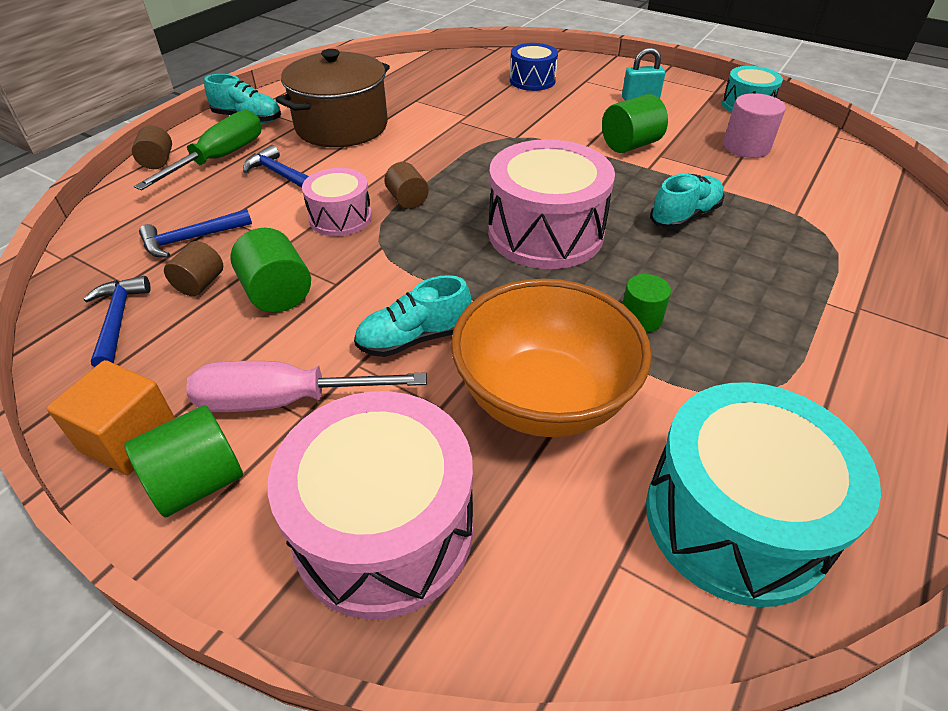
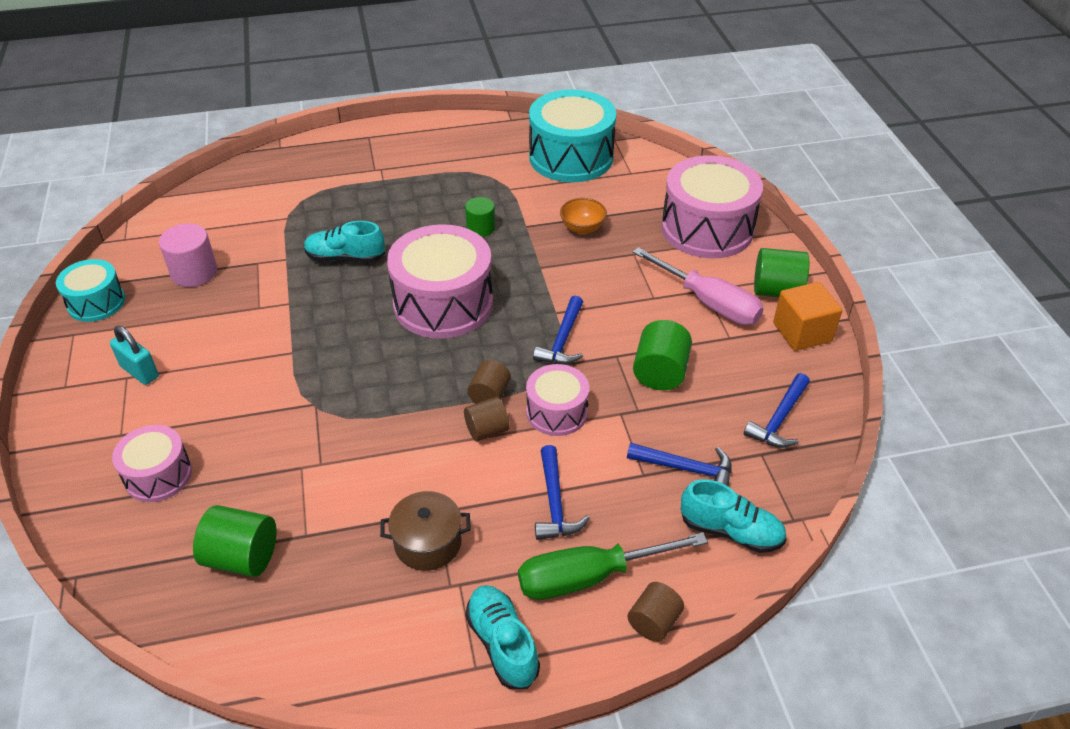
camera: 135 degrees left, 0 degrees up
(200, 284) = (706, 415): brown cylinder -> brown cylinder (487, 430)
(341, 126) = (428, 543): brown pot -> brown pot, size x0.54
(401, 267) = (563, 340): none -> blue hammer
(414, 338) = (608, 291): turquoise shoe -> turquoise shoe (730, 531)
(532, 80) = (158, 475): blue drum -> pink drum
(543, 398) = (582, 228): orange bowl -> orange bowl, size x0.42
(630, 145) = (256, 330): green cylinder -> green cylinder (242, 557)

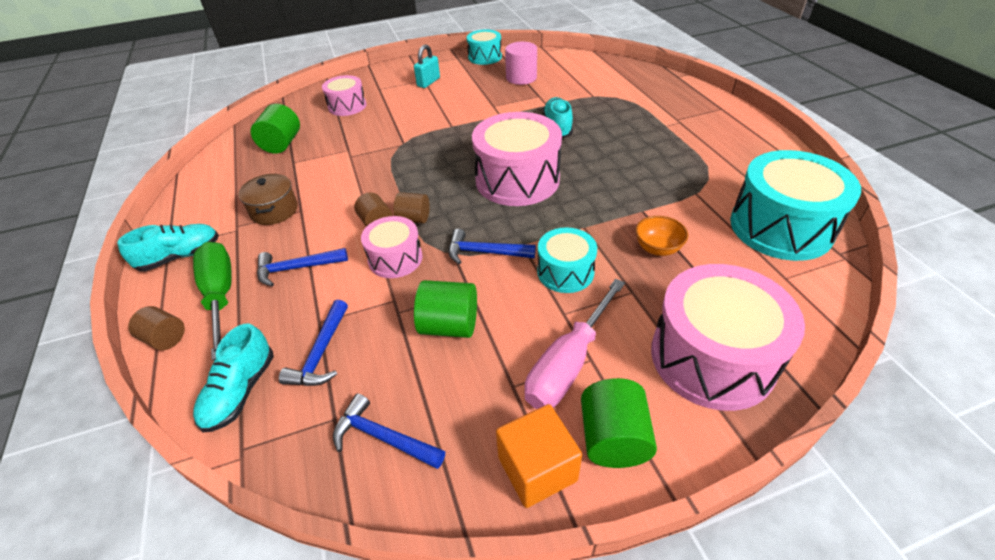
camera: 85 degrees right, 0 degrees up
(480, 228) = (625, 184): green cylinder -> none
(602, 288) = (565, 272): none -> turquoise drum

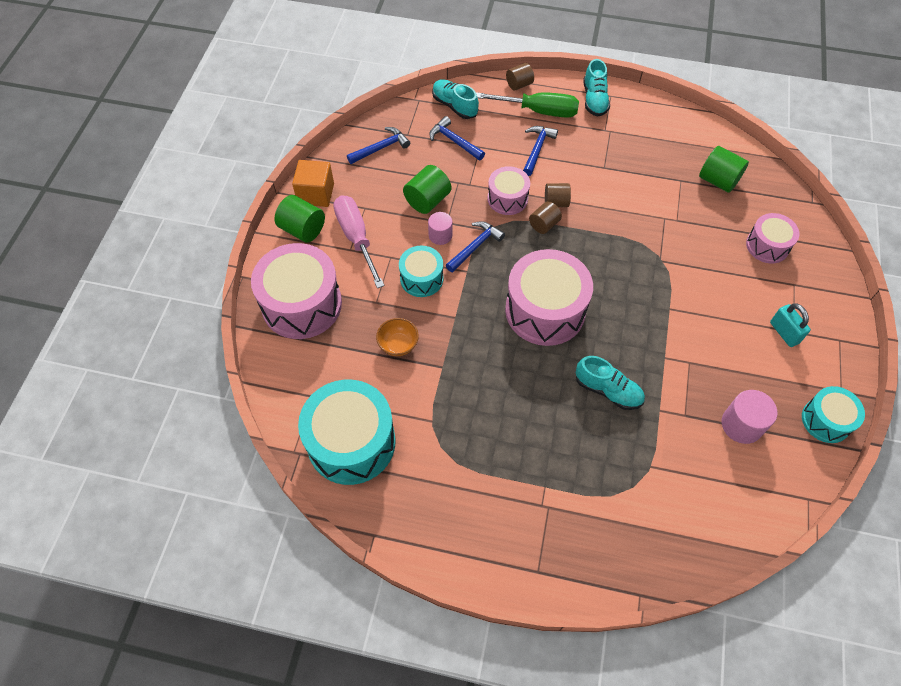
camera: 120 degrees right, 15 degrees up
(274, 210) = (614, 153): brown pot -> none
(493, 287) = (440, 235): none -> pink cylinder

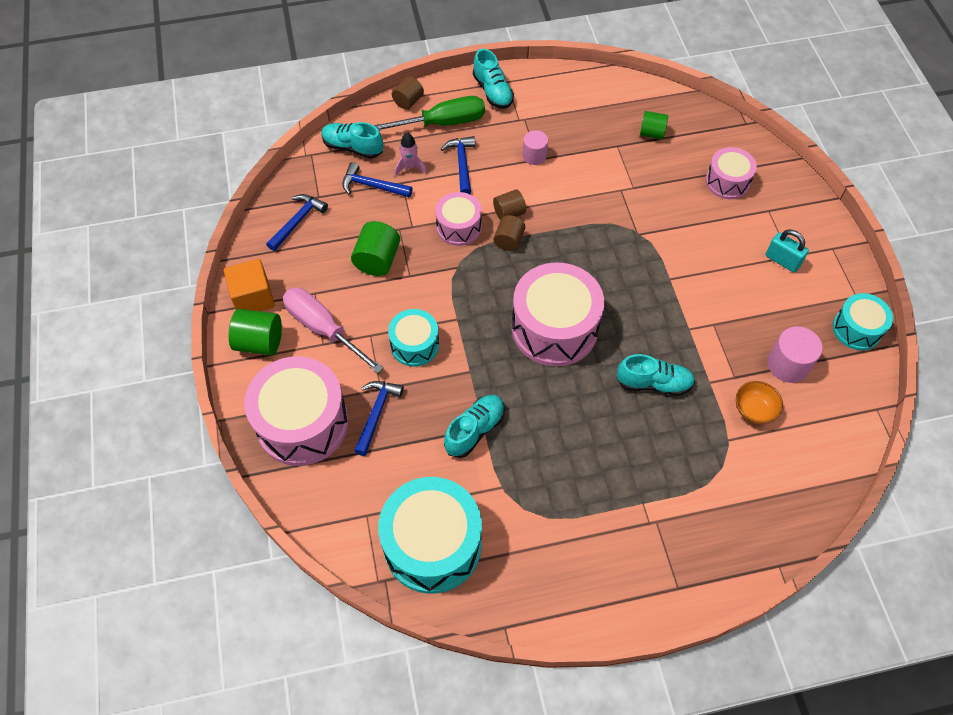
camera: 25 degrees left, 0 degrees up
(398, 345) = (427, 424): orange bowl -> orange bowl (753, 410)
(434, 366) = (474, 430): none -> turquoise shoe
(440, 235) = (410, 292): pink cylinder -> pink cylinder (534, 155)
(475, 247) = (452, 290): blue hammer -> blue hammer (376, 413)
(492, 137) = (410, 167): none -> pink rocket
(718, 180) = (651, 133): green cylinder -> green cylinder, size x0.66

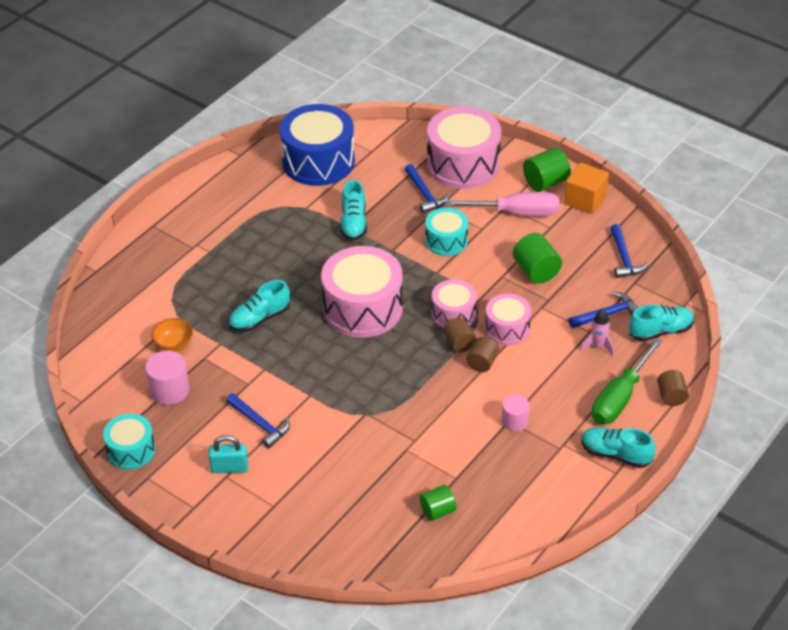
camera: 140 degrees right, 15 degrees down
(432, 544) = (318, 161): turquoise drum -> blue drum
(462, 164) = (562, 375): blue hammer -> blue hammer (260, 424)
(727, 182) = (330, 509): pink drum -> pink drum (453, 314)

